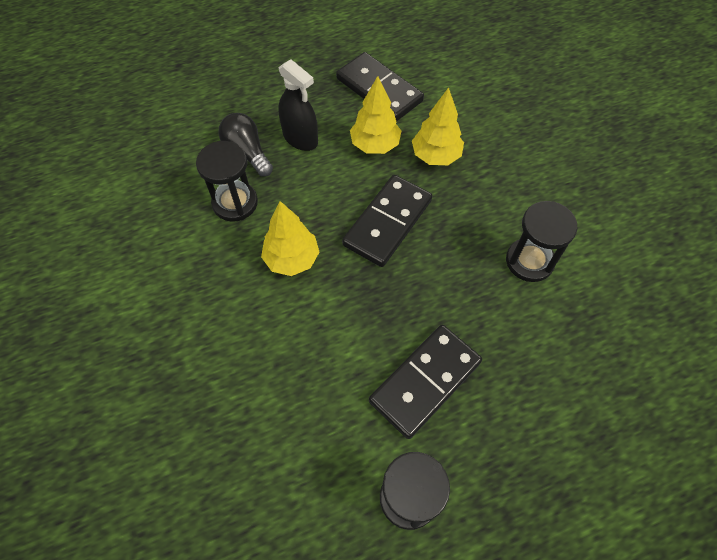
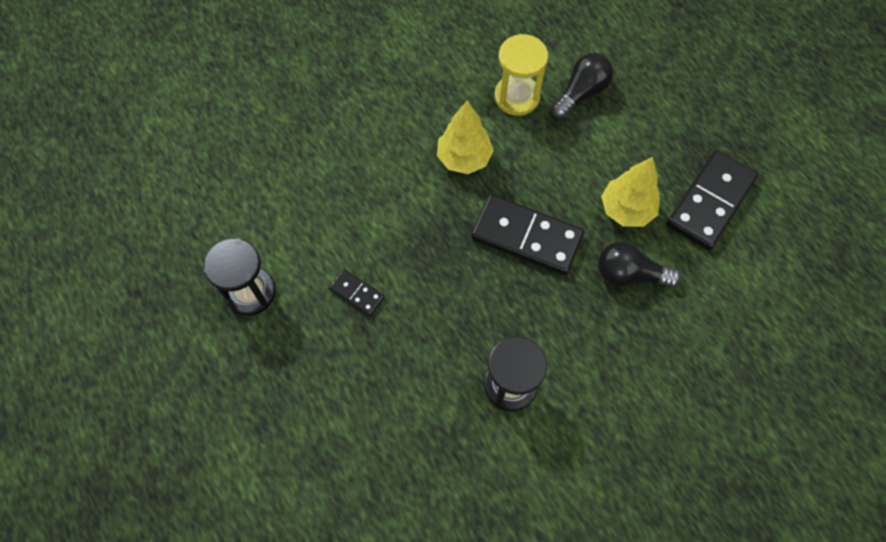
camera: 80 degrees right, 5 degrees up
(235, 203) = (517, 97): black hourglass -> yellow hourglass
(300, 138) = (614, 136): black spray bottle -> none
(425, 381) = (357, 293): black domino -> black domino, size x0.49
(436, 156) = (629, 274): yellow tree -> black light bulb

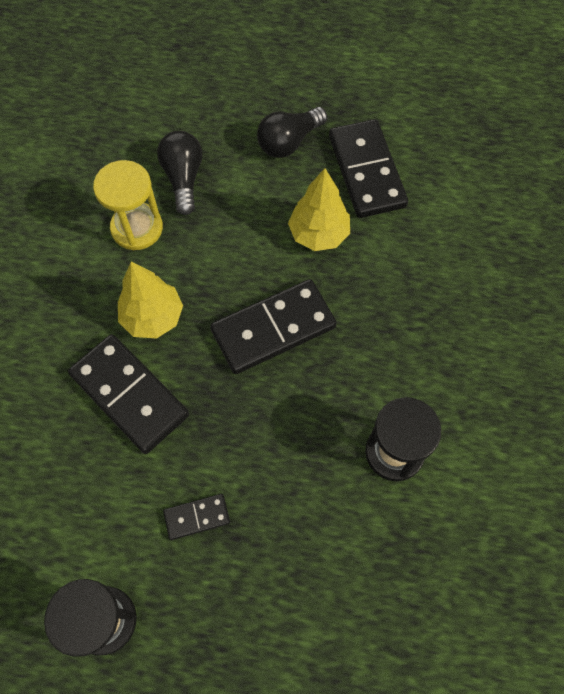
camera: 50 degrees left, 0 degrees up
(399, 188) = (129, 395): none -> black domino
(629, 274) = (376, 279): black light bulb -> black light bulb (289, 142)

